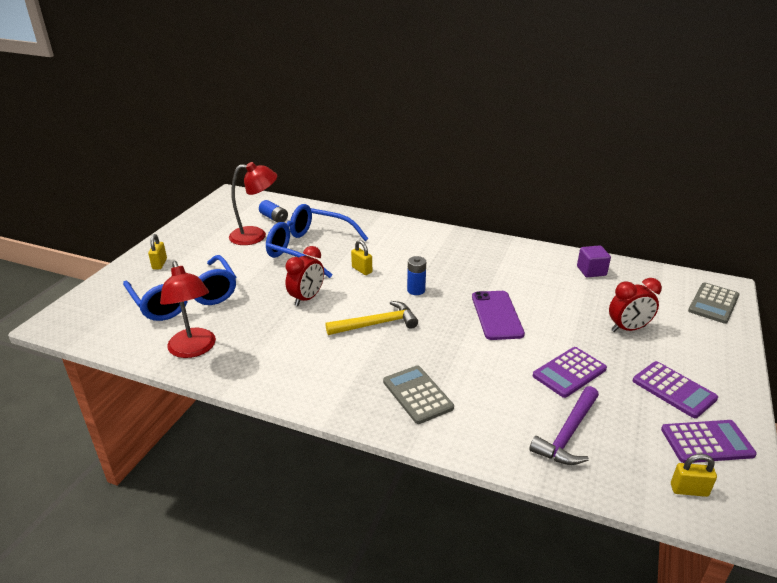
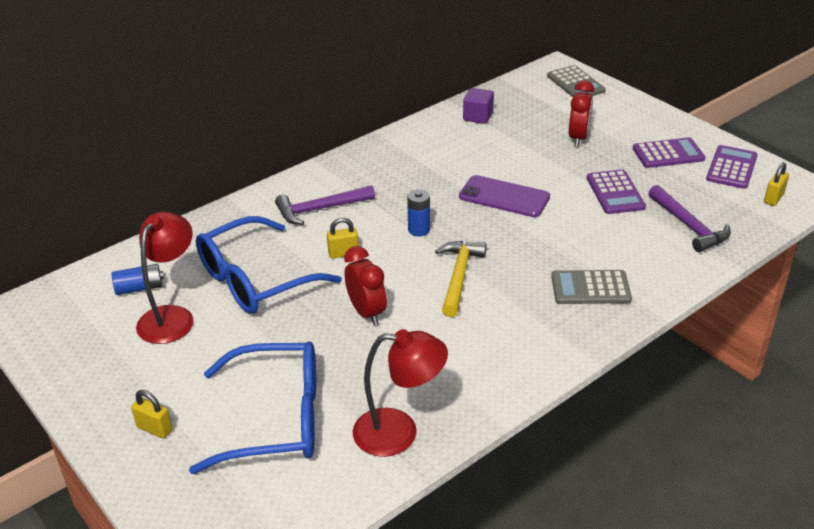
camera: 60 degrees left, 5 degrees up
(401, 246) = (320, 209): none -> purple hammer

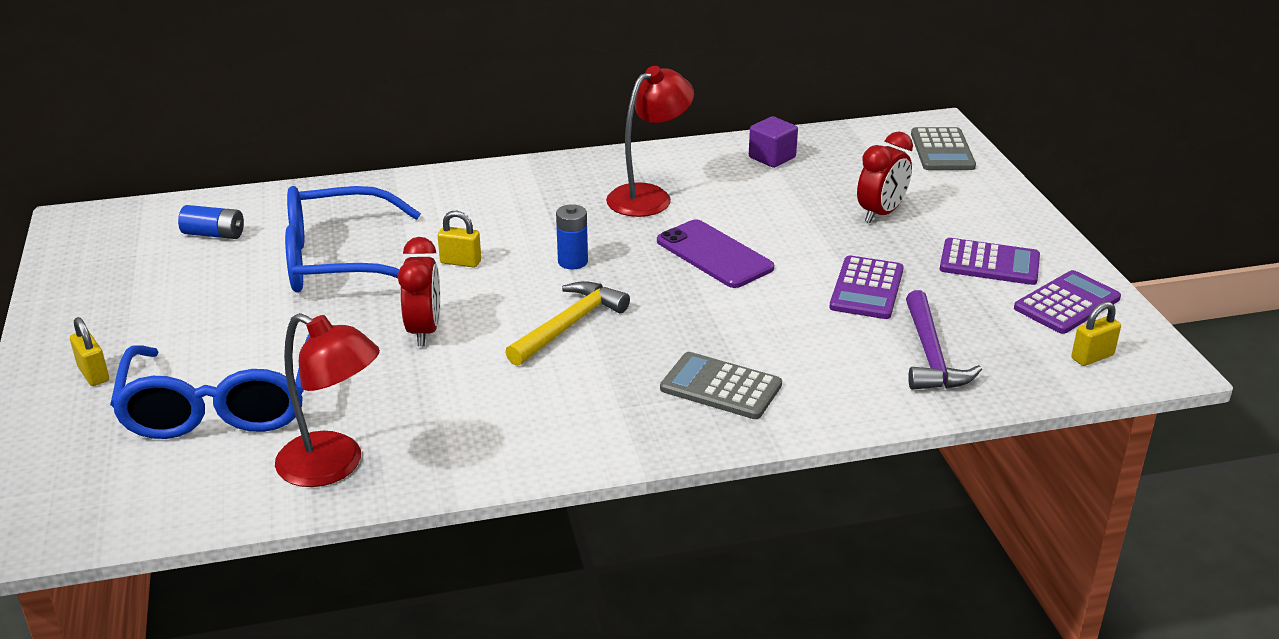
camera: 25 degrees right, 5 degrees down
(171, 316) = (217, 271): red lamp -> red lamp (649, 196)
(277, 419) = (221, 407): blue glasses -> blue glasses turned 60 degrees clockwise
(320, 209) = (481, 209): purple hammer -> none

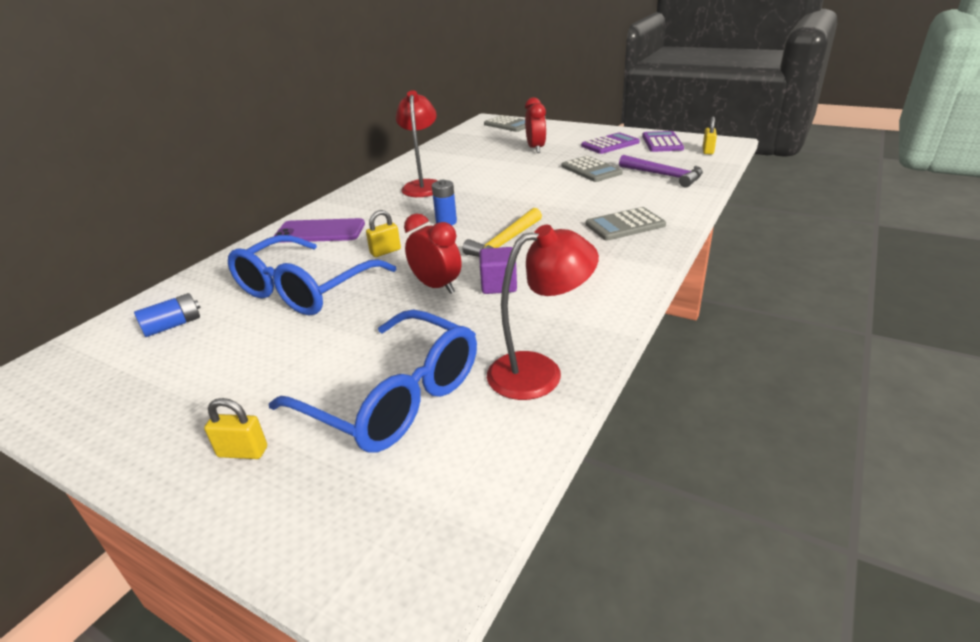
camera: 45 degrees left, 0 degrees up
(569, 325) = (505, 243): yellow hammer -> yellow hammer turned 135 degrees counterclockwise
(714, 254) = (505, 189): purple phone -> purple phone (320, 232)
(772, 158) = (447, 152): purple cube -> purple cube (498, 285)
(866, 289) = (591, 170): purple calculator -> grey calculator

